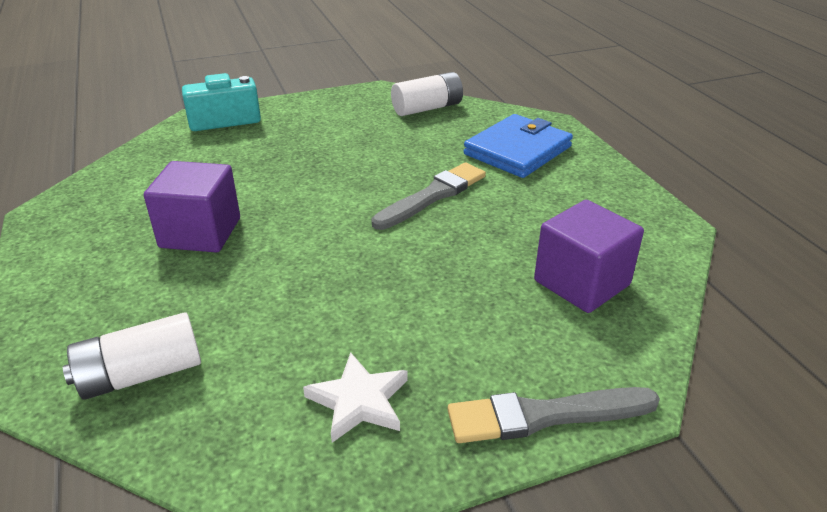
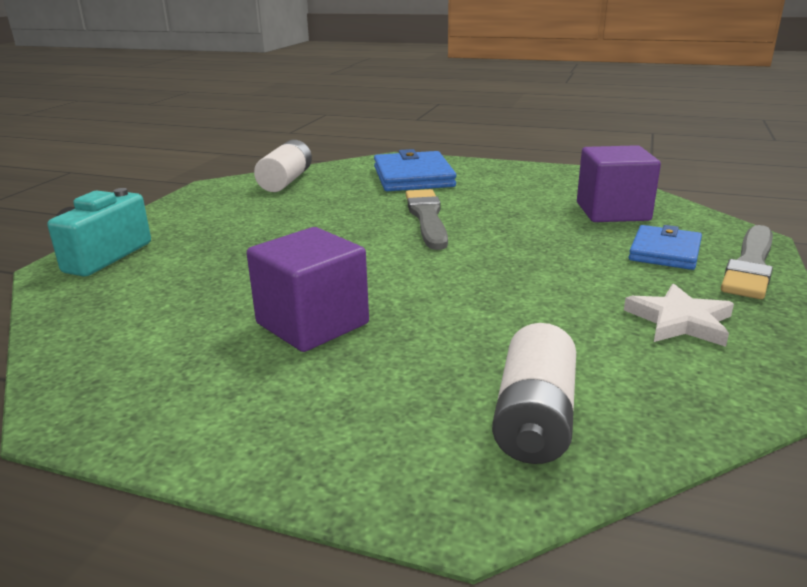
camera: 50 degrees left, 10 degrees down
(513, 347) = (665, 252): none -> blue wallet

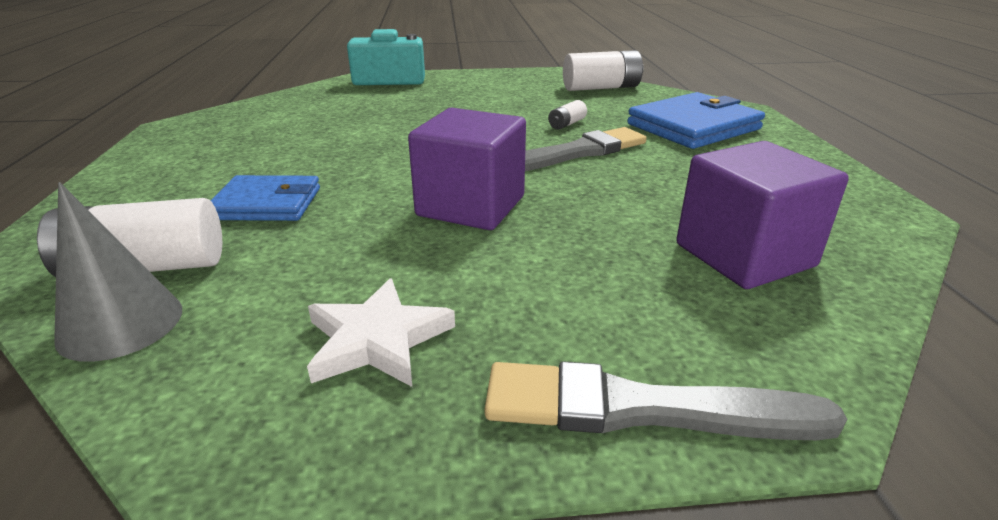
camera: 65 degrees right, 5 degrees up
(312, 324) = (305, 156): purple cube -> purple cube (471, 206)
(360, 208) = (567, 124): none -> white battery
(636, 426) = (121, 323): none -> grey cone
(665, 252) = (621, 313): blue wallet -> blue wallet (267, 204)

